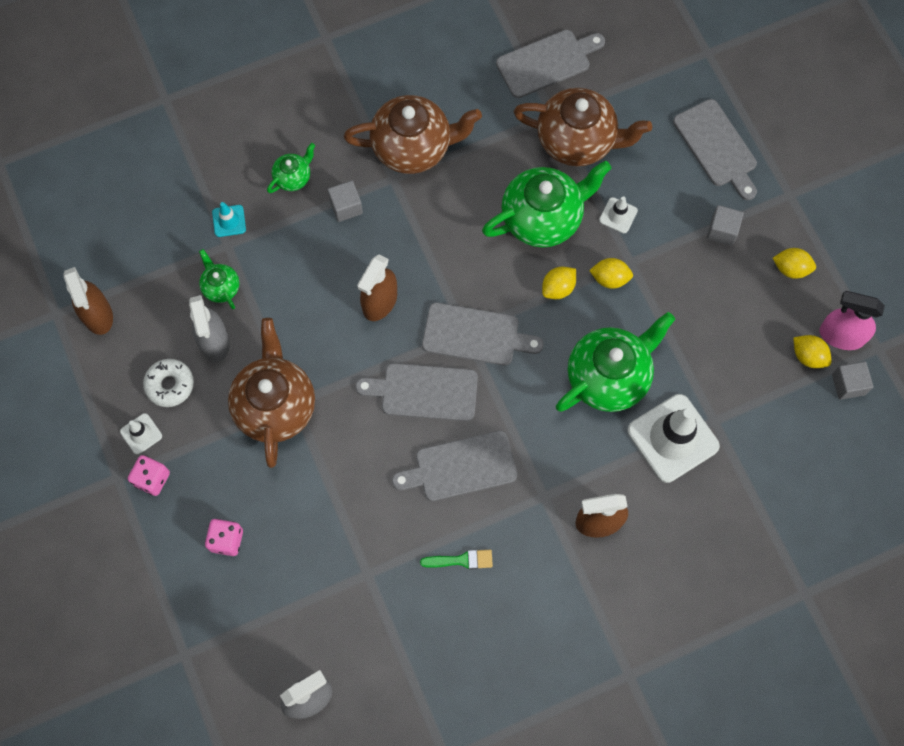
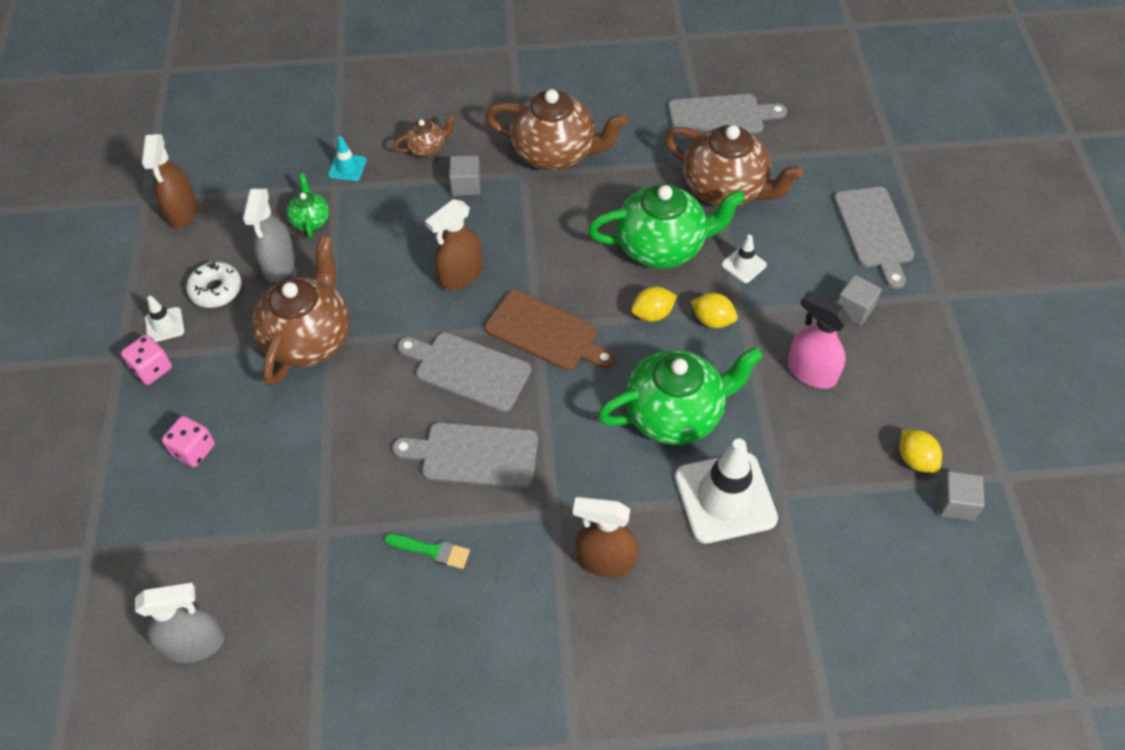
camera: 20 degrees right, 15 degrees down
(293, 177) = (426, 148): green teapot -> brown teapot
(475, 335) = (546, 332): grey cutting board -> brown cutting board
(791, 269) = (922, 366): yellow lemon -> none
(841, 335) = (962, 449): pink spray bottle -> pink spray bottle (811, 372)

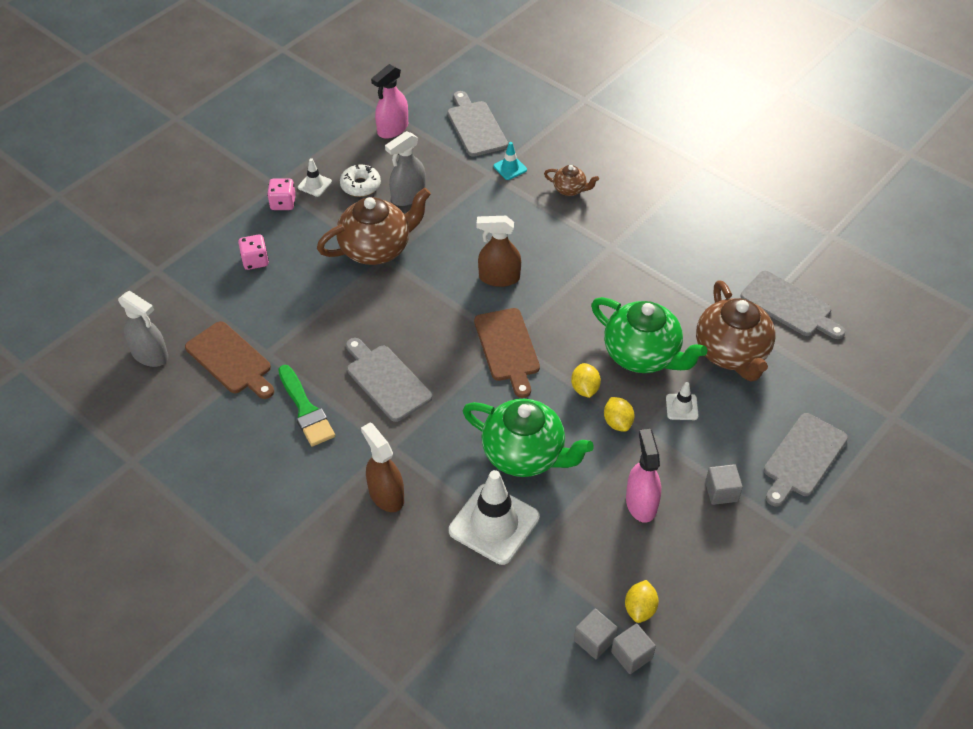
camera: 45 degrees right, 5 degrees down
(182, 211) = (392, 129): brown spray bottle -> pink spray bottle
(293, 571) = (231, 360): none -> brown cutting board
(310, 220) = (454, 183): green teapot -> none
(432, 550) = (306, 410): green brush -> green brush, size x1.61
(466, 185) = (566, 228): grey cube -> grey cube (594, 640)
(468, 370) = (438, 333): grey cutting board -> grey cutting board (475, 126)
(555, 153) = (646, 249): brown teapot -> none
(652, 314) = (585, 389): yellow lemon -> yellow lemon turned 60 degrees clockwise

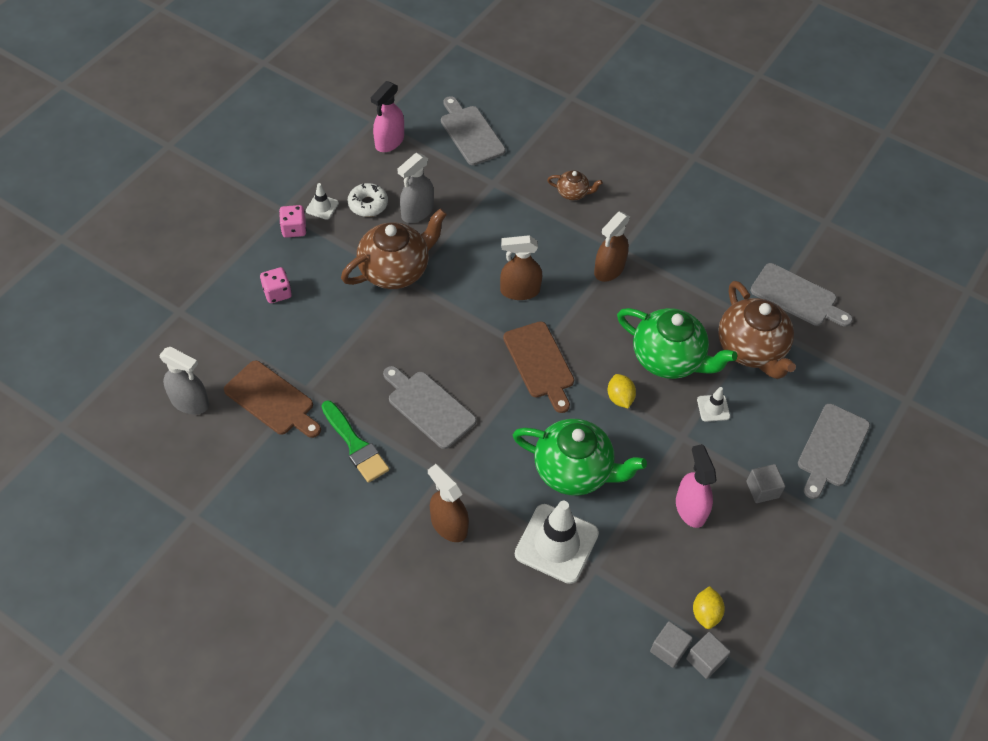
camera: 10 degrees left, 5 degrees up
(510, 168) = (511, 175): turquoise traffic cone -> none
(595, 264) = (609, 269): none -> brown spray bottle
(617, 422) = (656, 429): yellow lemon -> none

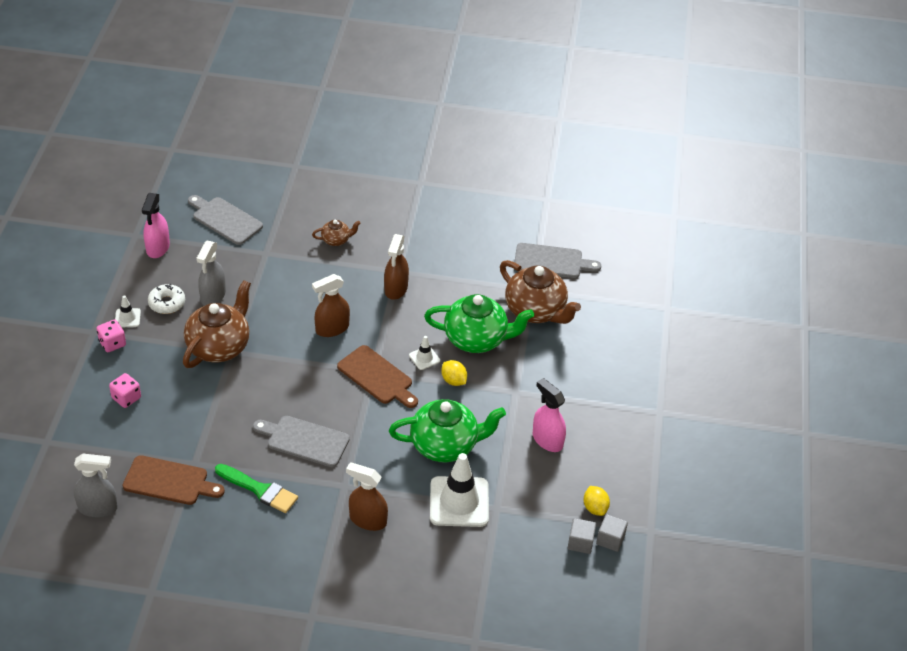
camera: 25 degrees left, 10 degrees down
(713, 408) = (528, 363): white traffic cone -> white traffic cone (424, 358)
(762, 489) = (593, 407): grey cube -> none
(831, 448) = (630, 361): grey cutting board -> none

